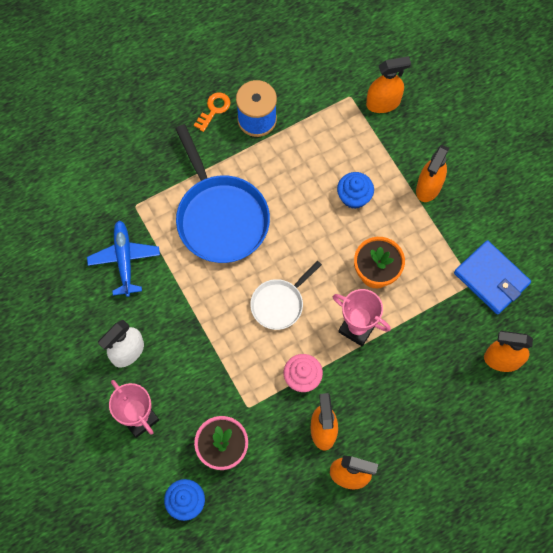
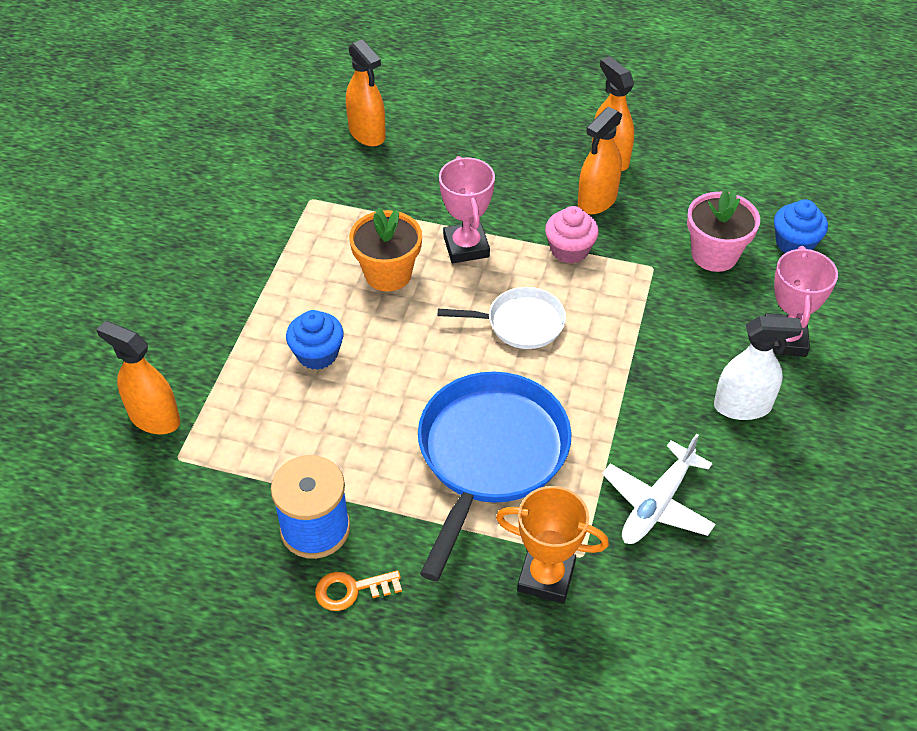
camera: 135 degrees left, 20 degrees down
(124, 260) = (657, 503): blue plane -> white plane
(142, 183) = (546, 577): none -> orange trophy
(428, 187) = (232, 301): orange spray bottle -> none
(491, 278) = (289, 189): blue wallet -> none

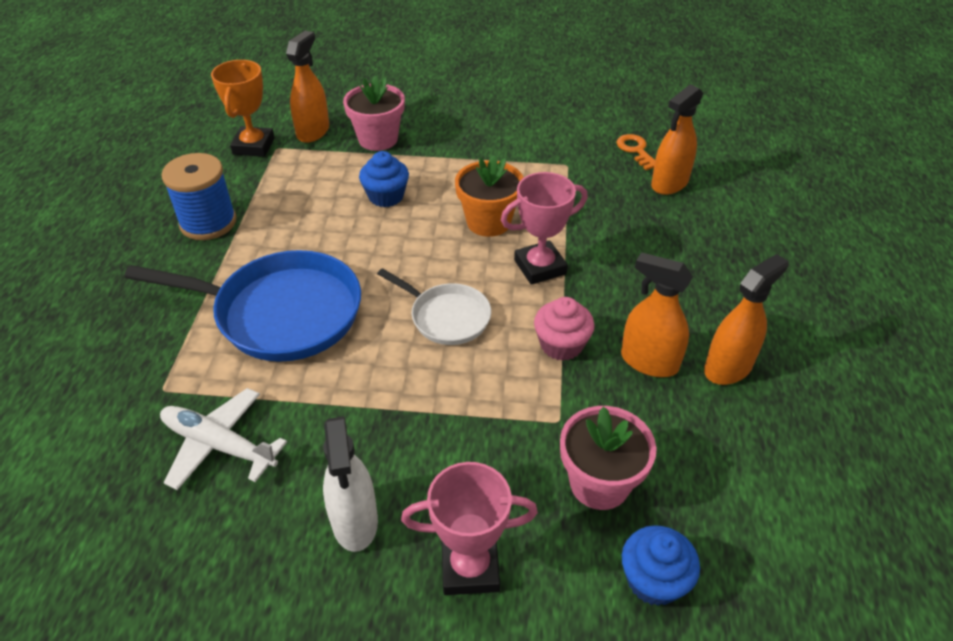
camera: 80 degrees right, 5 degrees down
(199, 353) = (378, 139): none -> pink flower pot
(352, 590) = (148, 250): orange key -> orange key (636, 150)
(520, 323) = (446, 317): white pan -> white pan turned 45 degrees counterclockwise
(546, 577) = (143, 365): orange trophy -> orange trophy (254, 146)

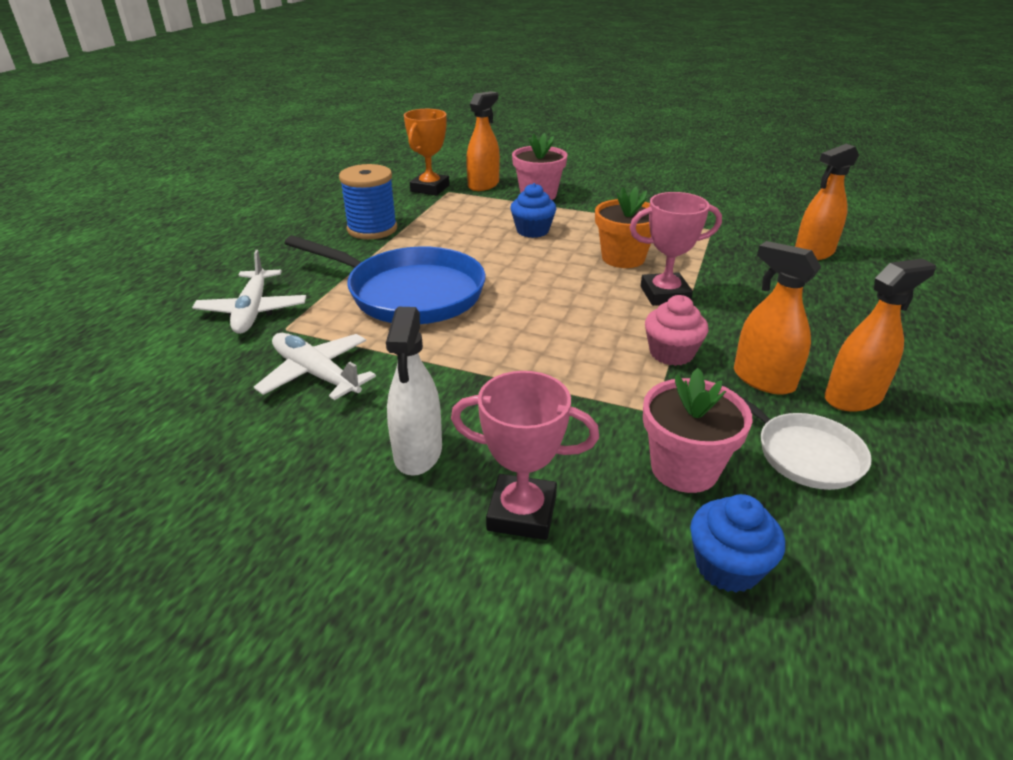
camera: 15 degrees right, 10 degrees down
(116, 370) = (253, 310): none -> white plane
(446, 317) = (561, 317): white pan -> white pan (803, 453)
(636, 150) = (783, 227): orange key -> none

